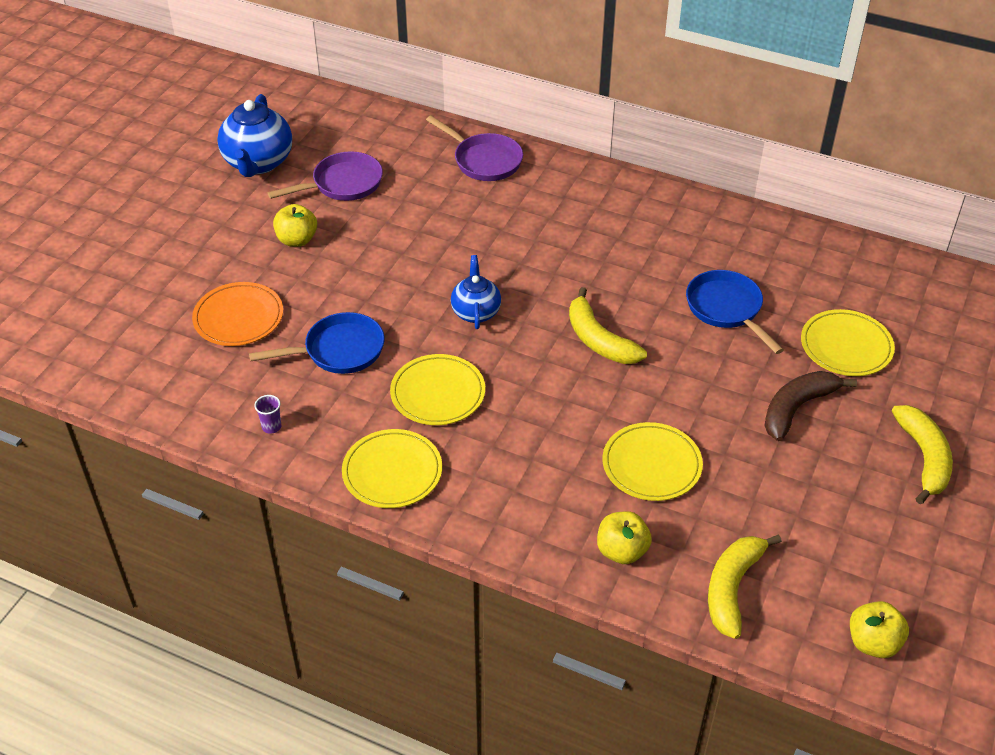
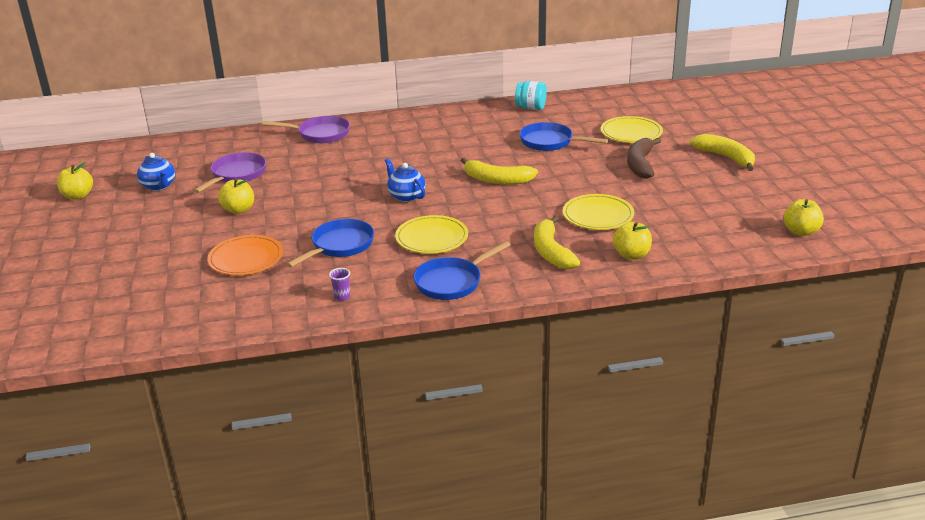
camera: 35 degrees left, 15 degrees down
(178, 139) = (78, 196): none -> yellow apple
(258, 163) = (159, 186): blue teapot -> blue teapot, size x0.61
(392, 472) = (452, 282): yellow plate -> blue pan
(732, 588) = (708, 243): yellow banana -> yellow banana (551, 252)
(767, 235) = (531, 108): none -> turquoise jar

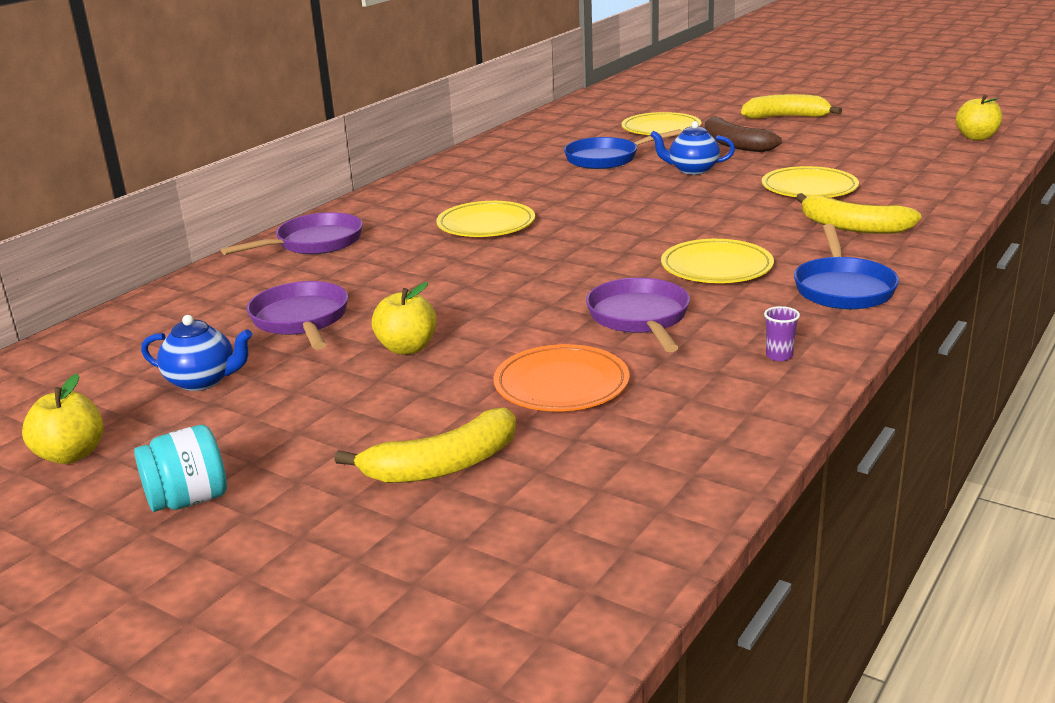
camera: 45 degrees left, 5 degrees down
(340, 246) = (640, 318): blue pan -> purple pan
(402, 159) = (486, 224): none -> yellow plate
(406, 196) = (585, 249): blue teapot -> blue teapot (692, 170)
(497, 180) = (640, 201): yellow banana -> yellow banana (443, 465)
(531, 108) = (510, 143): turquoise jar -> turquoise jar (188, 500)
(631, 255) = (918, 200): yellow apple -> none

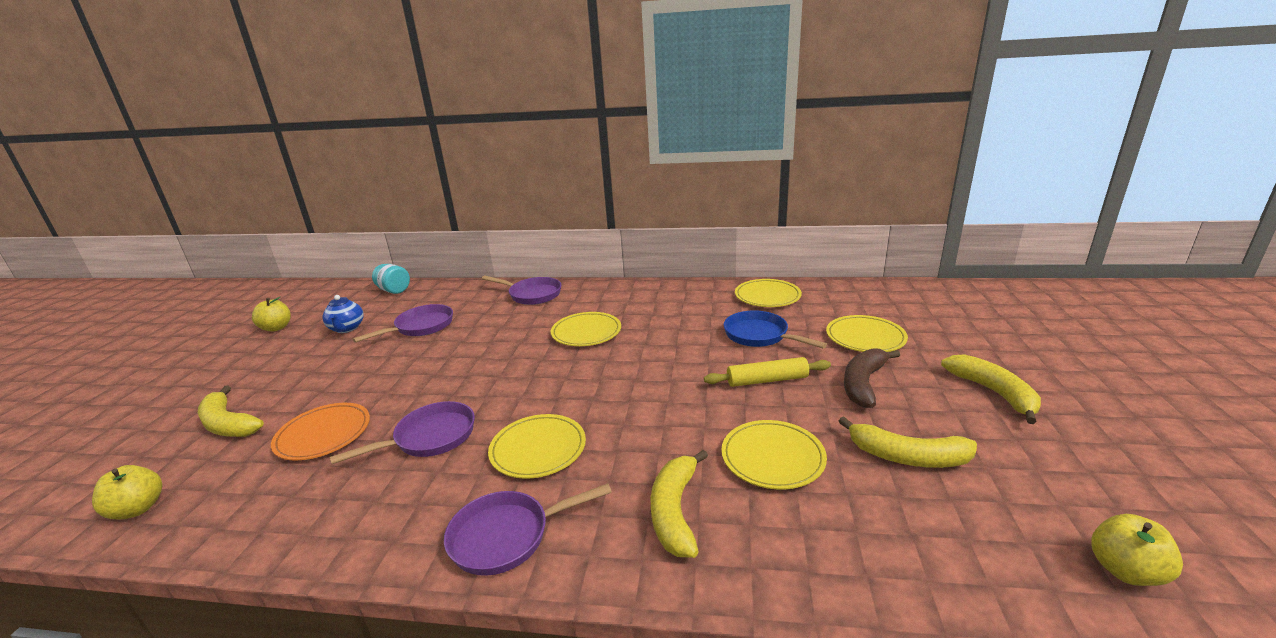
camera: 65 degrees right, 0 degrees up
(188, 500) = (221, 368): turquoise jar -> turquoise jar (394, 290)
(407, 348) = (382, 367): yellow apple -> yellow apple (138, 509)
(526, 142) = (767, 296): none -> yellow plate
(692, 170) = (767, 380): blue teapot -> yellow rolling pin
(779, 356) = (358, 525): purple cup -> none
(841, 154) = (907, 457): none -> yellow banana
(843, 288) = (507, 536): blue pan -> purple pan

